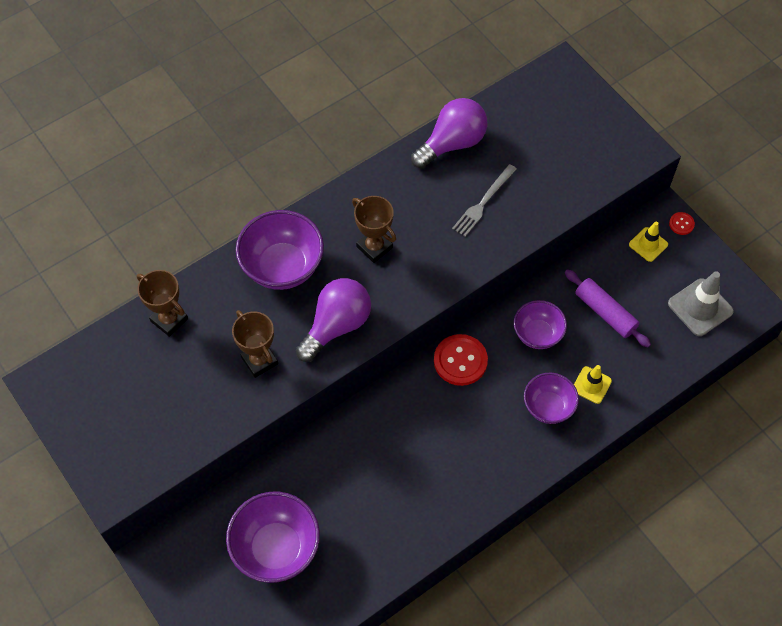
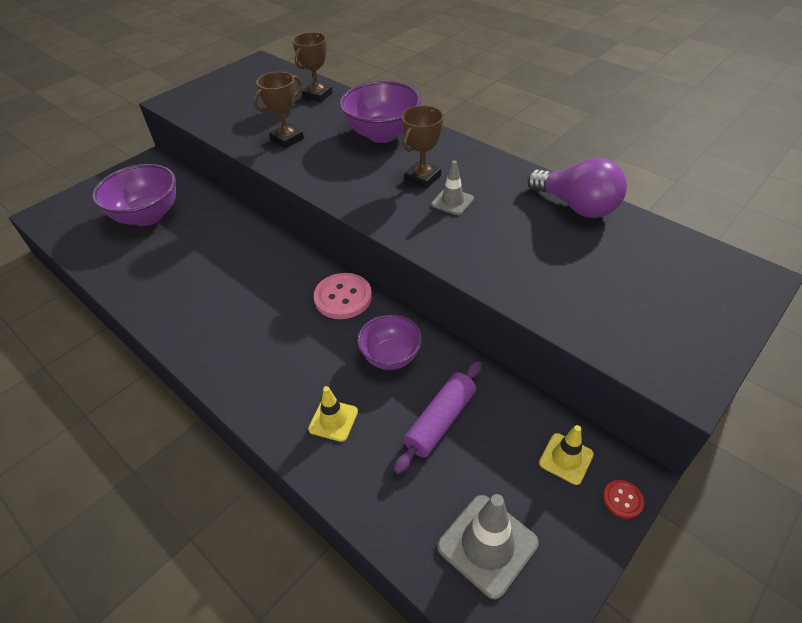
camera: 80 degrees right, 15 degrees down
(337, 325) = (330, 171): purple light bulb -> none
(418, 232) = (452, 201): none -> grey traffic cone
(460, 361) = (343, 297): red button -> pink button
(483, 202) = (512, 241): grey fork -> none
(548, 407) = (298, 380): purple bowl -> none

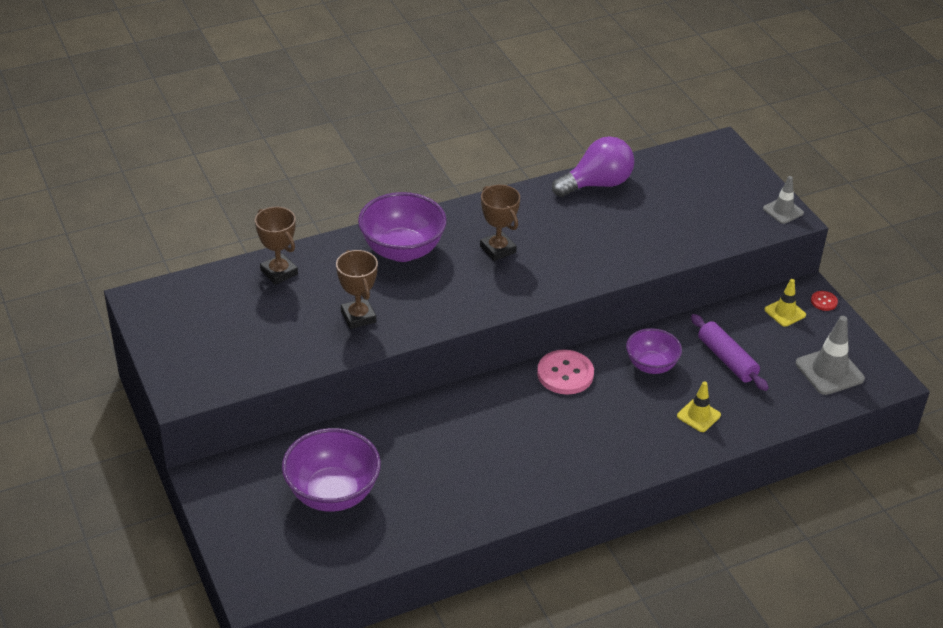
camera: 70 degrees left, 5 degrees down
(452, 201) = (545, 244): grey traffic cone -> grey traffic cone (783, 211)

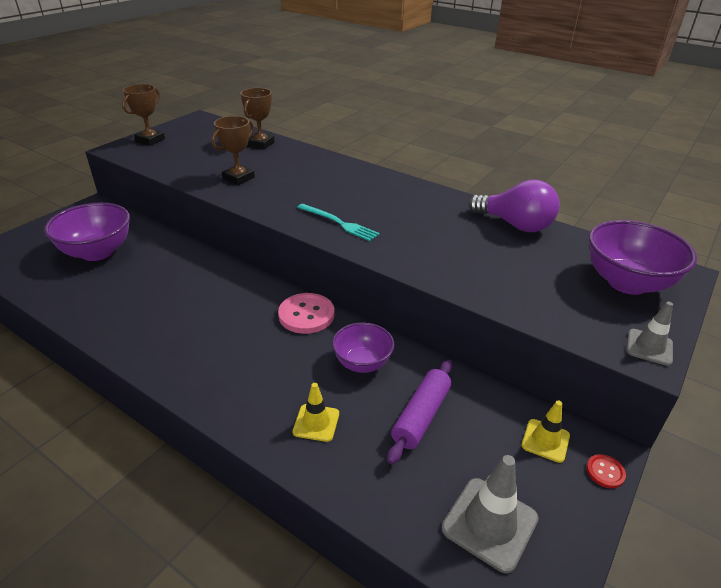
camera: 60 degrees right, 5 degrees down
(402, 250) = (328, 173): purple bowl -> purple bowl (627, 283)
(497, 249) = (372, 206): brown trophy -> brown trophy (150, 140)
(512, 282) = (339, 223): none -> turquoise fork

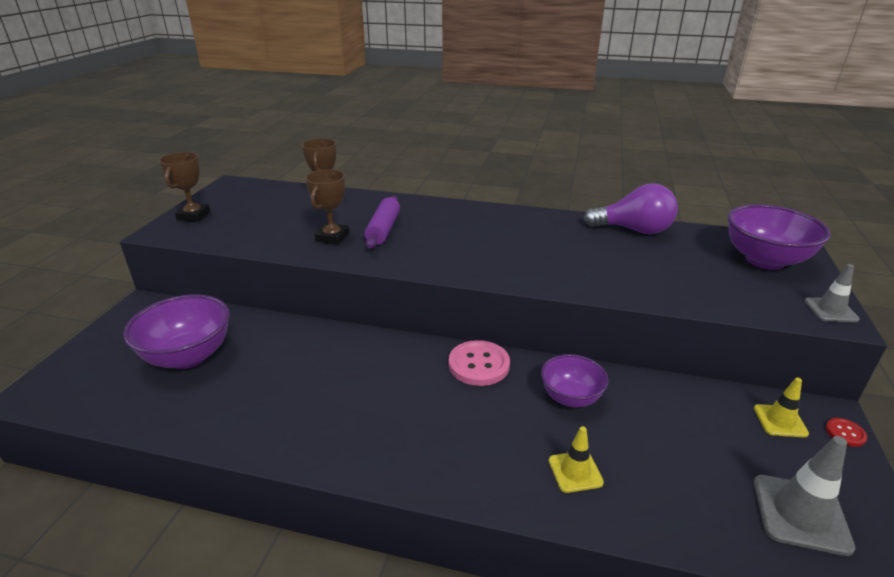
camera: 20 degrees left, 5 degrees down
(339, 223) = (477, 261): turquoise fork -> none
(421, 416) = (663, 432): purple rolling pin -> purple rolling pin (383, 229)

